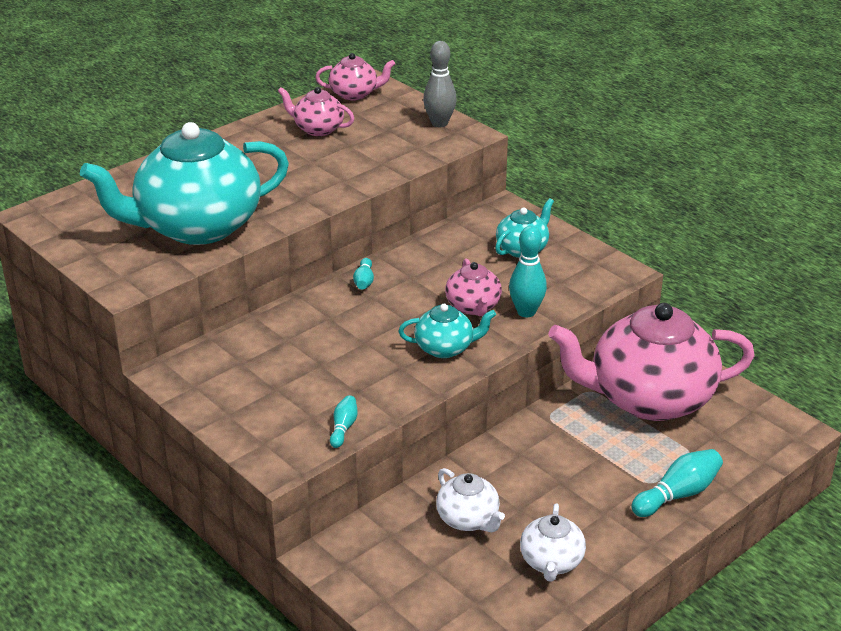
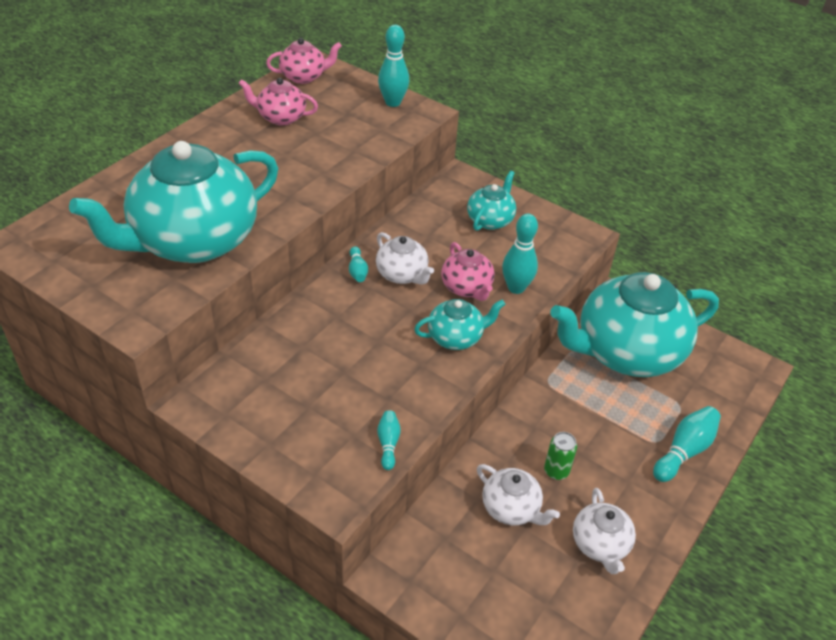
camera: 15 degrees left, 10 degrees up
(409, 289) = (402, 274): none -> white teapot
(439, 123) = (393, 102): grey bowling pin -> turquoise bowling pin
(528, 494) = (556, 471): none -> green can
(649, 399) = (626, 352): pink teapot -> turquoise teapot

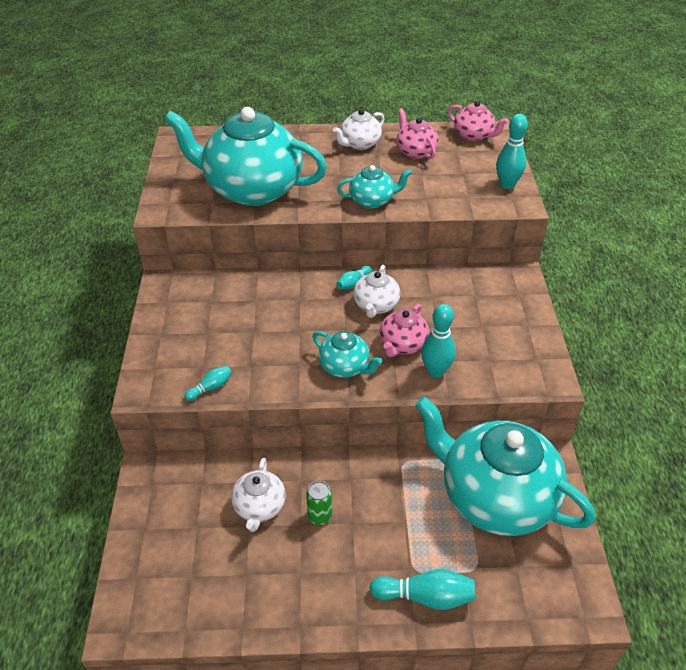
camera: 55 degrees right, 0 degrees up
(490, 220) = (493, 317): turquoise teapot -> turquoise teapot (372, 201)
(600, 544) = (273, 583): white teapot -> white teapot (359, 144)

